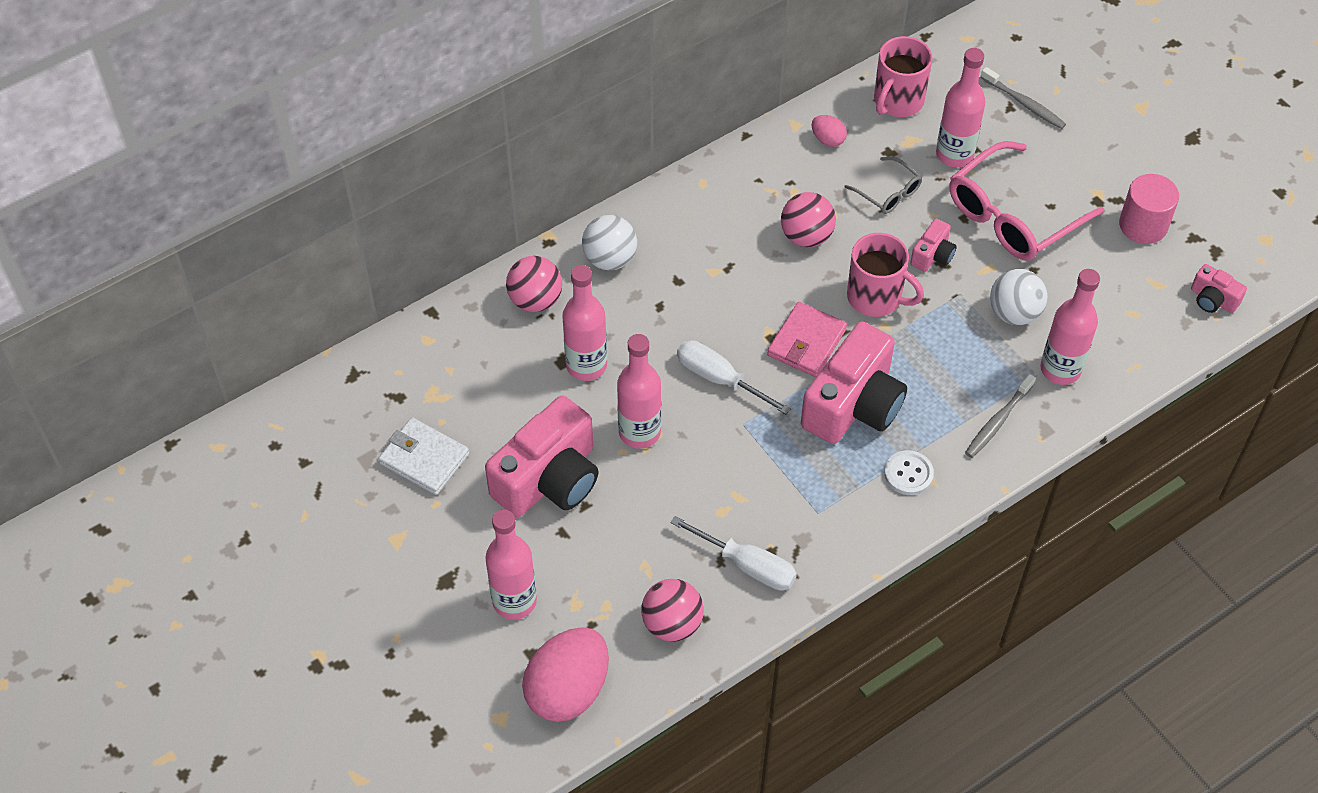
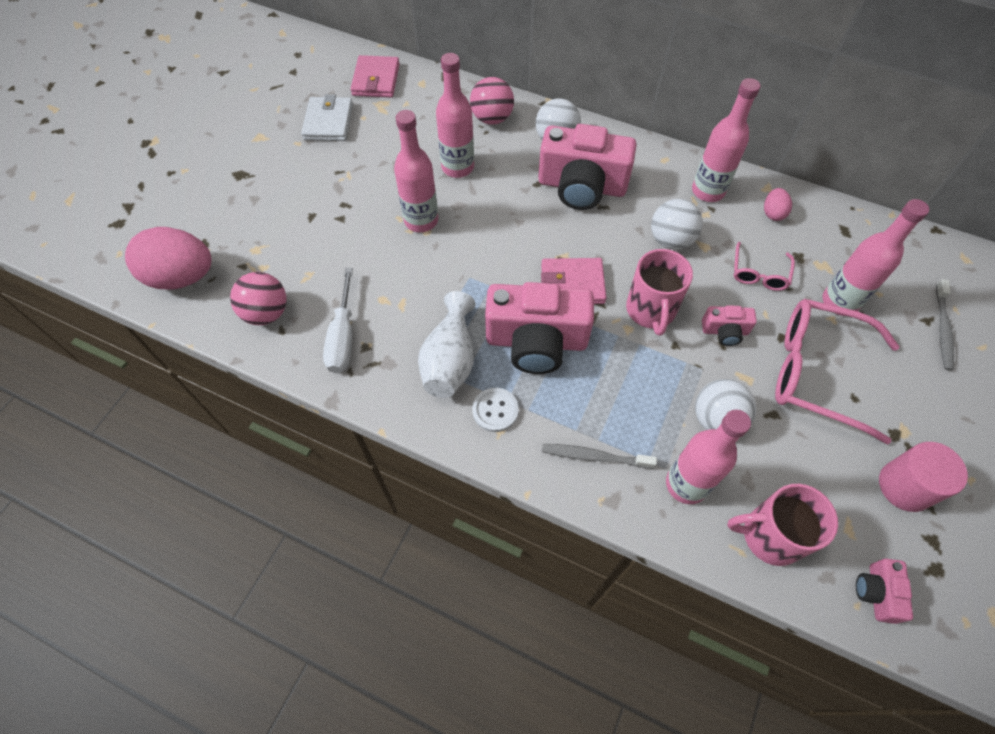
camera: 60 degrees right, 5 degrees up
(387, 382) = (376, 80): none -> pink wallet
(514, 601) = (241, 215): pink bottle -> pink bottle (708, 191)
(549, 479) = (351, 189): pink camera -> pink camera (582, 186)
(719, 379) = (499, 245): white screwdriver -> none
(806, 236) = (670, 240): pink ball -> white ball
(831, 485) = (450, 360): none -> white vase
(888, 192) = (759, 273): grey glasses -> pink glasses
(897, 101) = (853, 240): pink mug -> pink mug (769, 536)

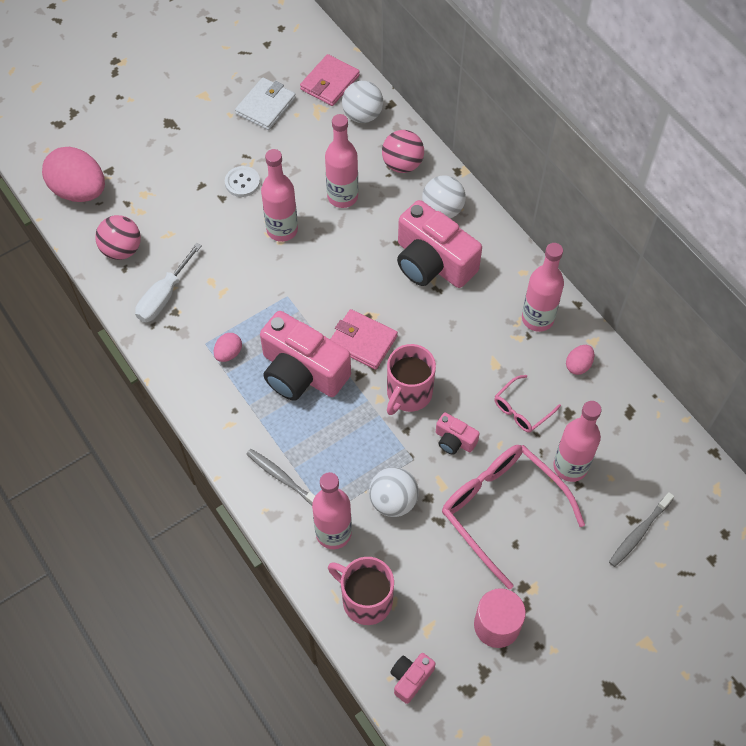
camera: 30 degrees right, 0 degrees up
(450, 360) = (228, 353): white vase -> pink egg
(495, 410) = (235, 407): white button -> white button (242, 182)
(670, 240) = (471, 345): white ball -> white ball (362, 115)

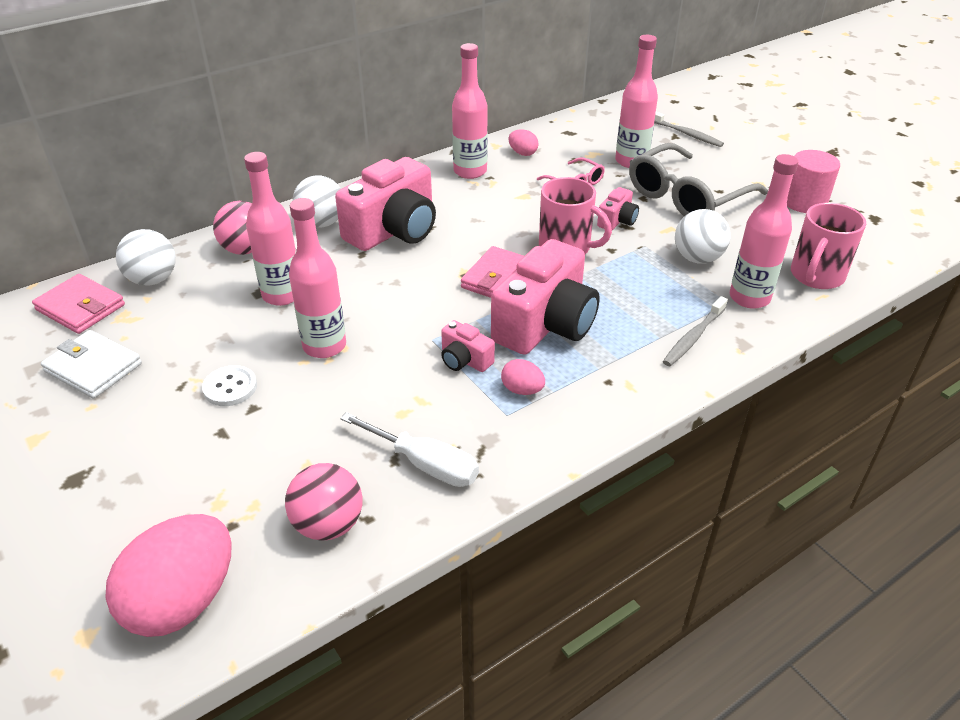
camera: 90 degrees left, 20 degrees down
(410, 678) = (883, 249): pink camera -> pink camera (464, 360)
(502, 510) = (687, 196): pink glasses -> grey glasses

